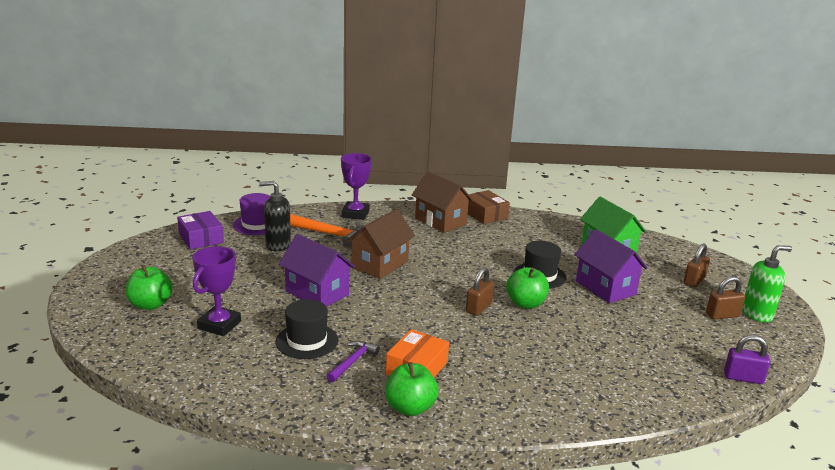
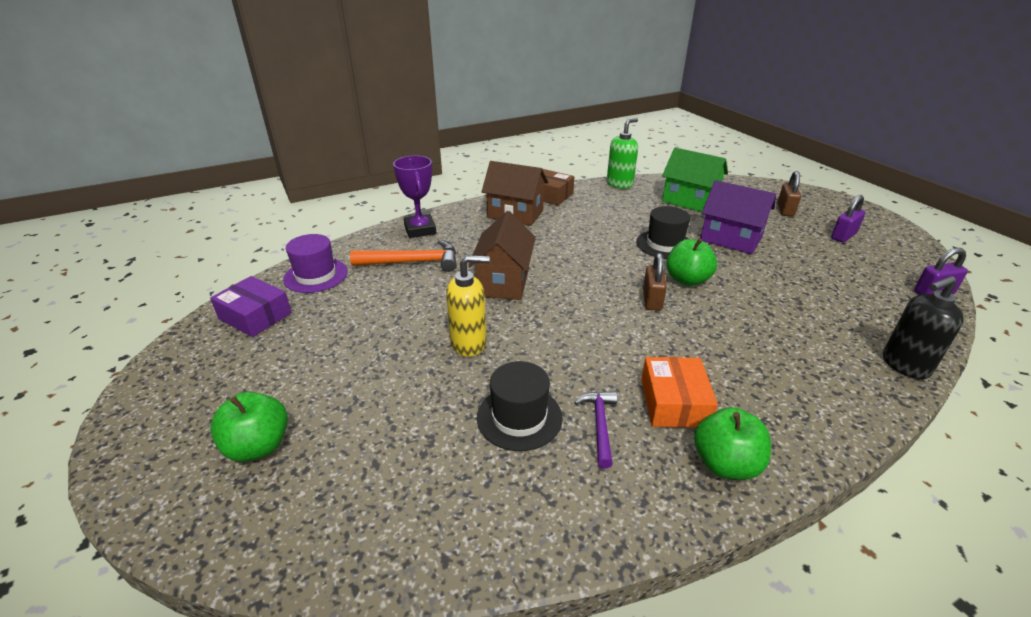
camera: 25 degrees left, 10 degrees up
(219, 325) = (386, 440): purple trophy -> none
(278, 245) = (365, 295): black soap dispenser -> black soap dispenser (904, 365)
(317, 293) = (469, 343): purple house -> yellow soap dispenser
(722, 315) = (843, 236): brown padlock -> purple padlock
(757, 314) = (864, 227): green soap dispenser -> green soap dispenser (619, 184)

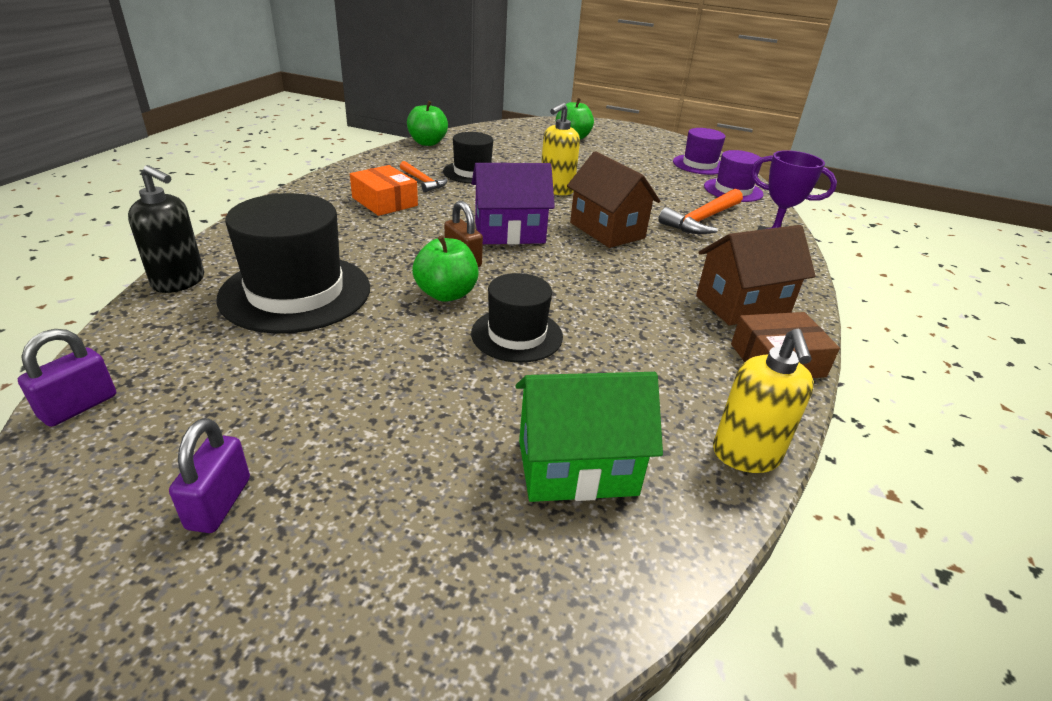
camera: 135 degrees right, 0 degrees up
(255, 316) = (699, 165): purple box -> purple hat
(599, 425) = (423, 181): purple hammer -> orange hammer
(619, 184) = (746, 455): green soap dispenser -> yellow soap dispenser
(725, 464) = (334, 187): green apple -> green apple (427, 143)
(730, 239) = (435, 388): purple house -> purple house (509, 233)
(785, 210) = (366, 548): brown padlock -> none
(800, 319) = (296, 292): none -> black hat
(904, 365) = (179, 282): black soap dispenser -> black soap dispenser turned 90 degrees clockwise

